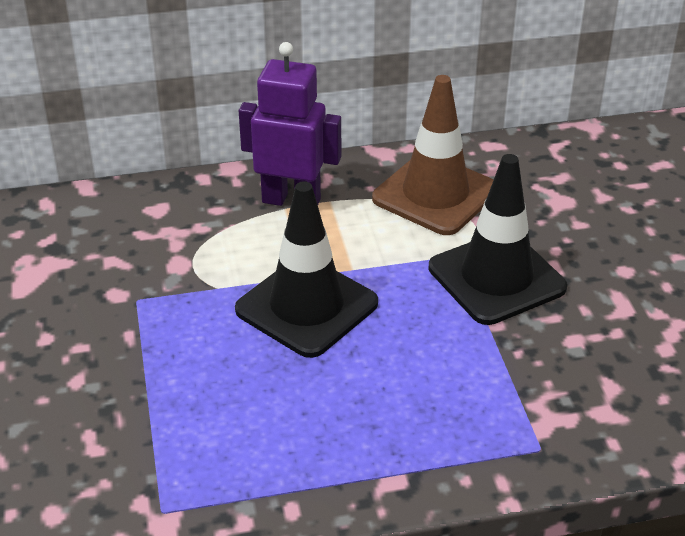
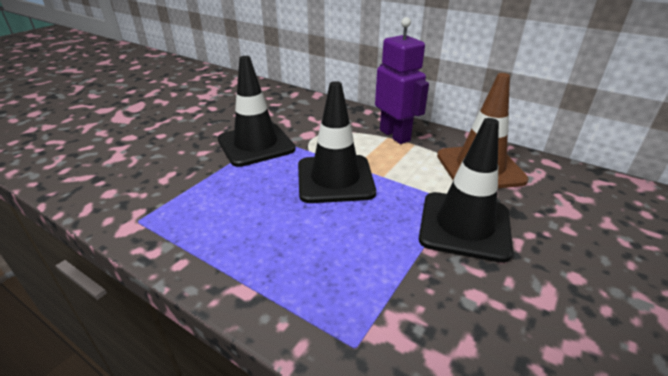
camera: 45 degrees right, 5 degrees down
(134, 322) = (256, 144): none -> black traffic cone

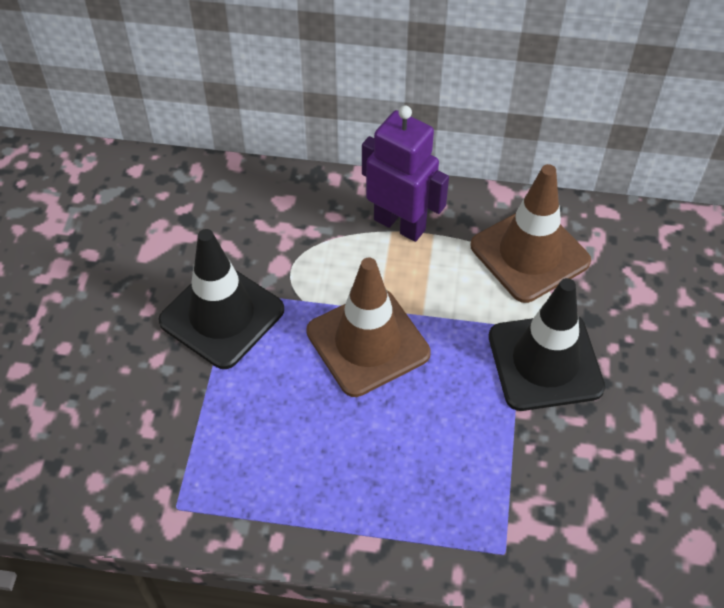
camera: 25 degrees left, 20 degrees up
(335, 179) = (368, 342): black traffic cone -> brown traffic cone

